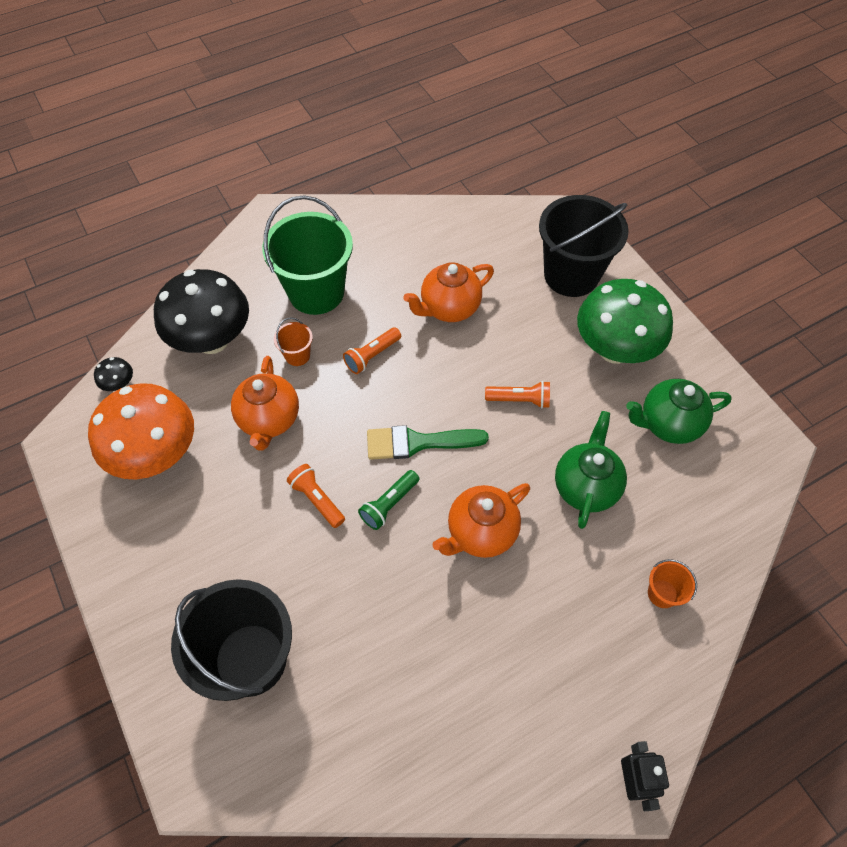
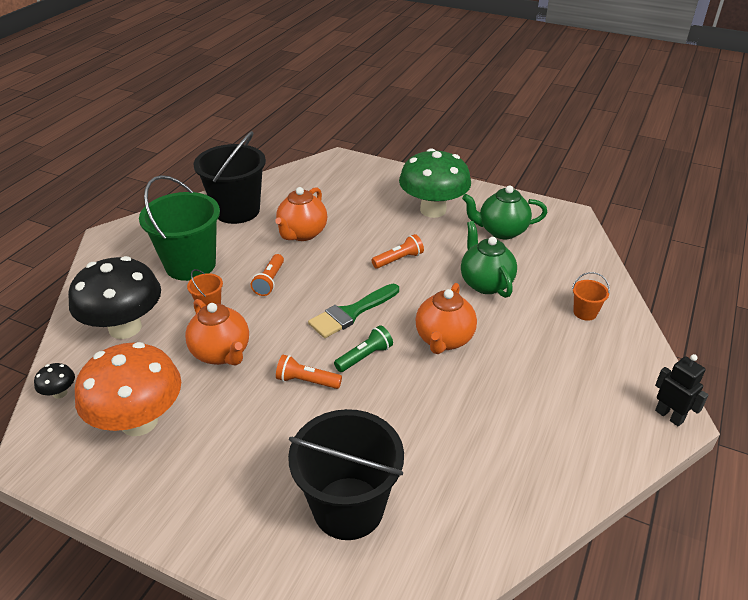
camera: 35 degrees left, 20 degrees down
(389, 504) = (364, 356): green flashlight -> green flashlight turned 135 degrees counterclockwise
(571, 275) = (369, 186): black bucket -> black bucket (237, 210)
(668, 424) = (501, 231): green teapot -> green teapot turned 45 degrees clockwise

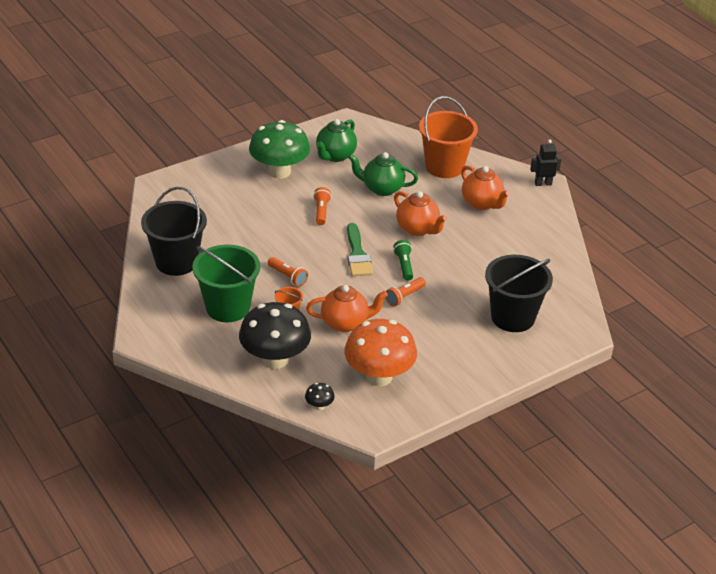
camera: 60 degrees left, 0 degrees up
(302, 233) = (244, 241): orange teapot -> orange teapot (482, 203)
(585, 312) = (444, 166): orange bucket -> orange bucket, size x2.34

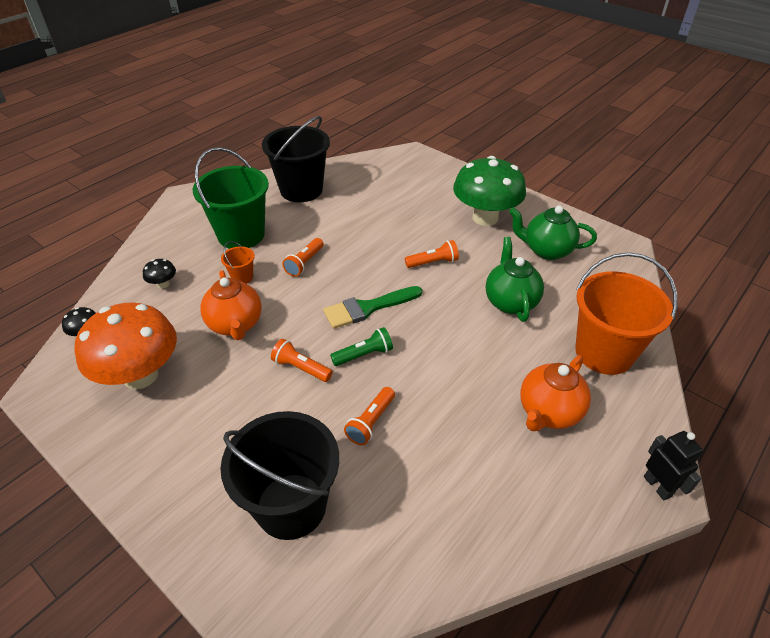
camera: 75 degrees right, 5 degrees up
(275, 359) = (163, 284): black mushroom -> black mushroom, size x0.40
(418, 229) = (447, 353): orange teapot -> none
(463, 274) = (371, 422): none -> orange flashlight

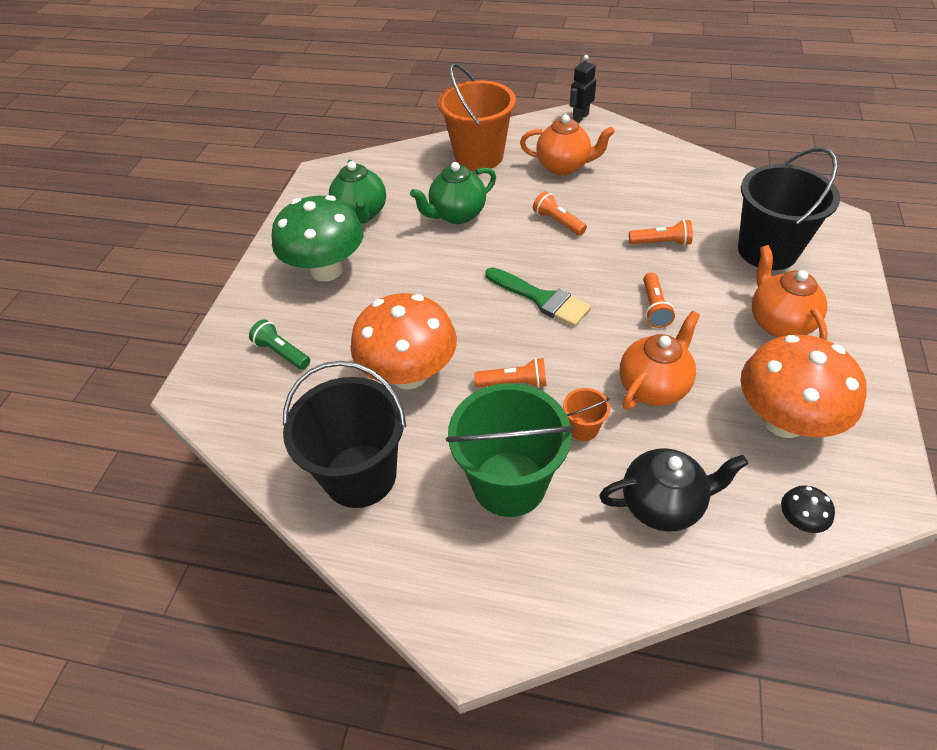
camera: 115 degrees left, 5 degrees up
(163, 284) = (662, 504): black mushroom -> black teapot
(210, 441) = (779, 323): none -> orange teapot
(354, 224) = (409, 374): none -> orange mushroom
(364, 354) = (600, 275): green flashlight -> green flashlight (281, 353)
(433, 262) = (435, 281): orange flashlight -> orange flashlight (558, 222)

